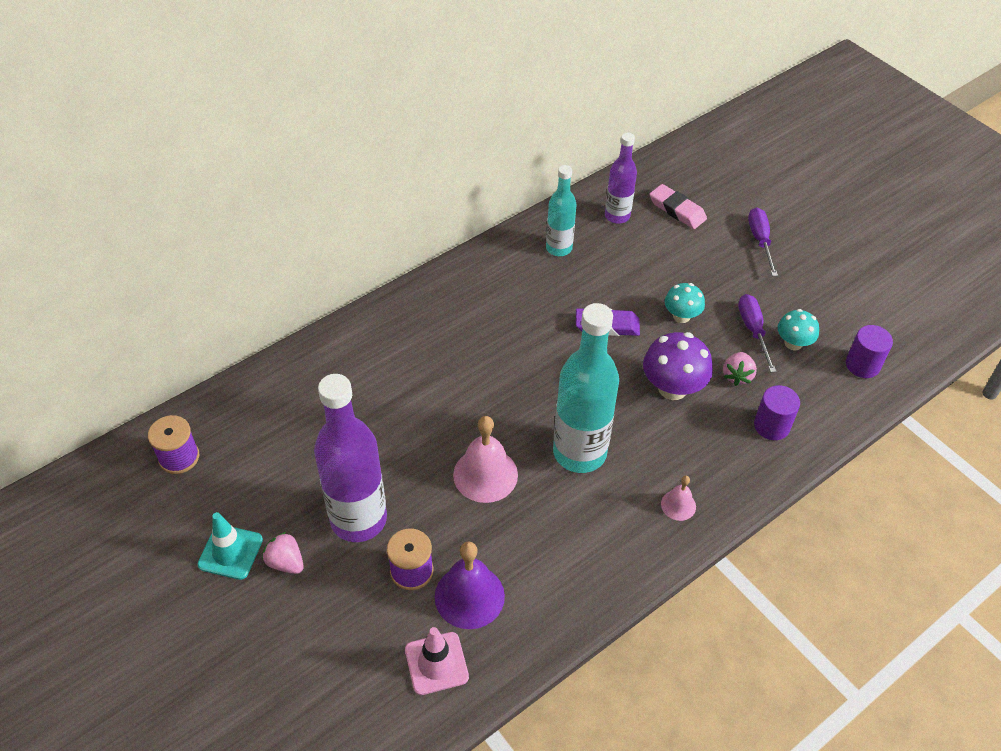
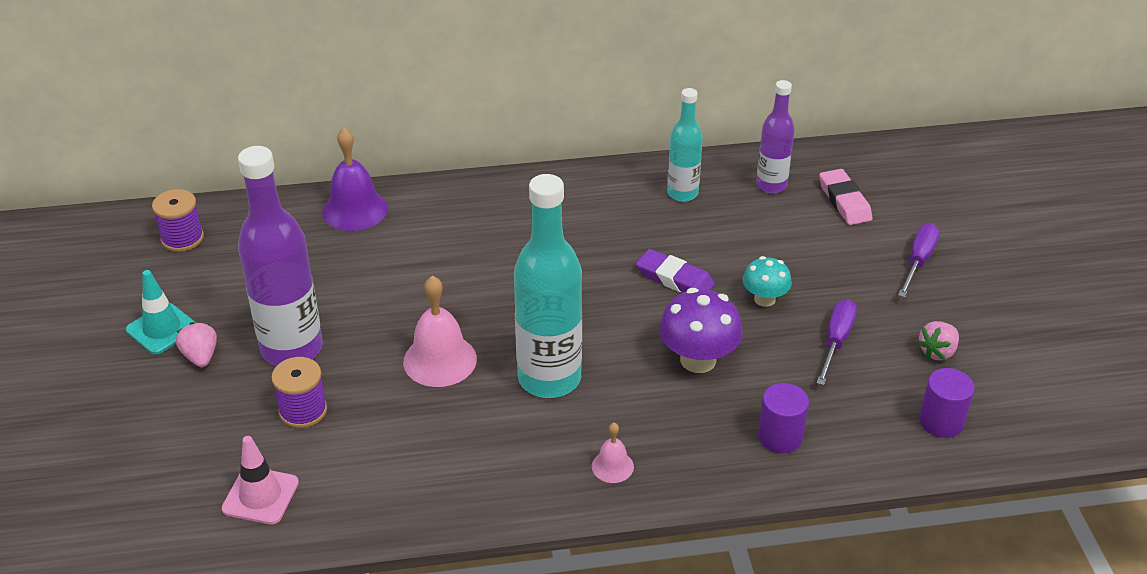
camera: 30 degrees right, 10 degrees down
(469, 596) = (337, 454): purple bell -> purple bell (355, 210)
(737, 376) = (780, 376): pink strawberry -> pink strawberry (937, 352)
(793, 343) = (873, 370): turquoise mushroom -> none

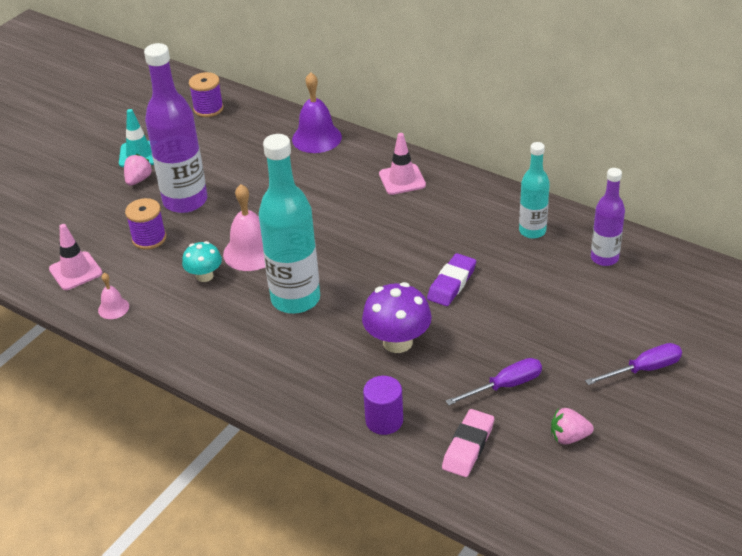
camera: 45 degrees right, 0 degrees up
(500, 207) = (402, 179): none -> pink traffic cone
(612, 466) = (263, 372): pink bell -> pink bell (113, 308)
(674, 279) = (451, 283): purple eraser -> purple eraser turned 45 degrees clockwise
(764, 299) = (493, 330): turquoise mushroom -> turquoise mushroom (204, 276)
(844, 201) = (645, 298): pink eraser -> pink eraser (468, 446)
(941, 421) = (505, 482): purple cylinder -> none

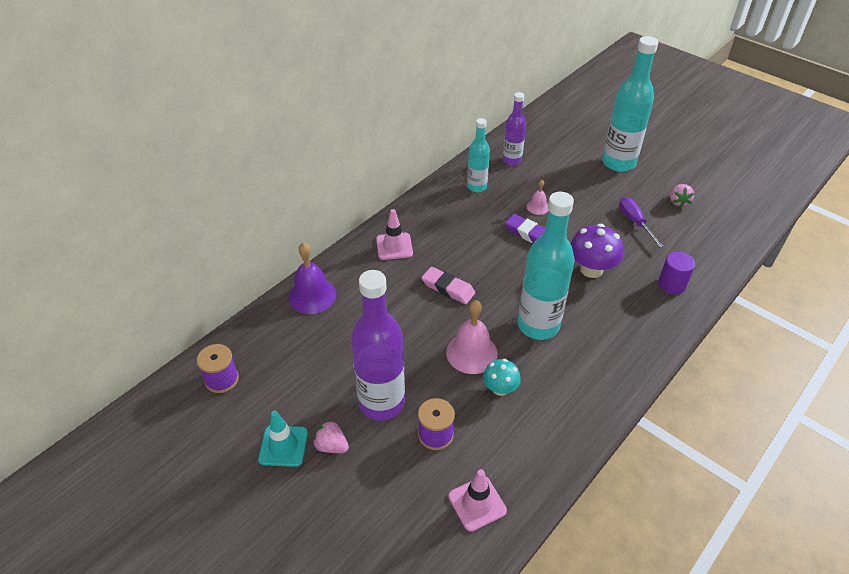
camera: 85 degrees left, 5 degrees up
(113, 308) = (538, 465): pink bell -> pink bell (537, 207)
(468, 446) = (691, 246): pink eraser -> pink eraser (448, 288)
(644, 369) = (618, 163): purple screwdriver -> turquoise bottle

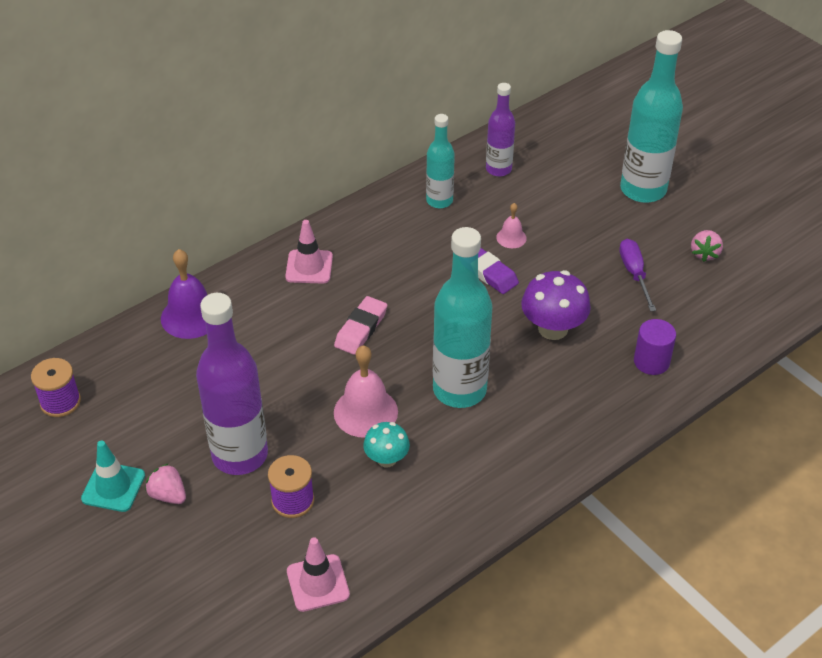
camera: 10 degrees right, 0 degrees up
(448, 288) = (361, 329): pink eraser -> pink eraser turned 75 degrees clockwise

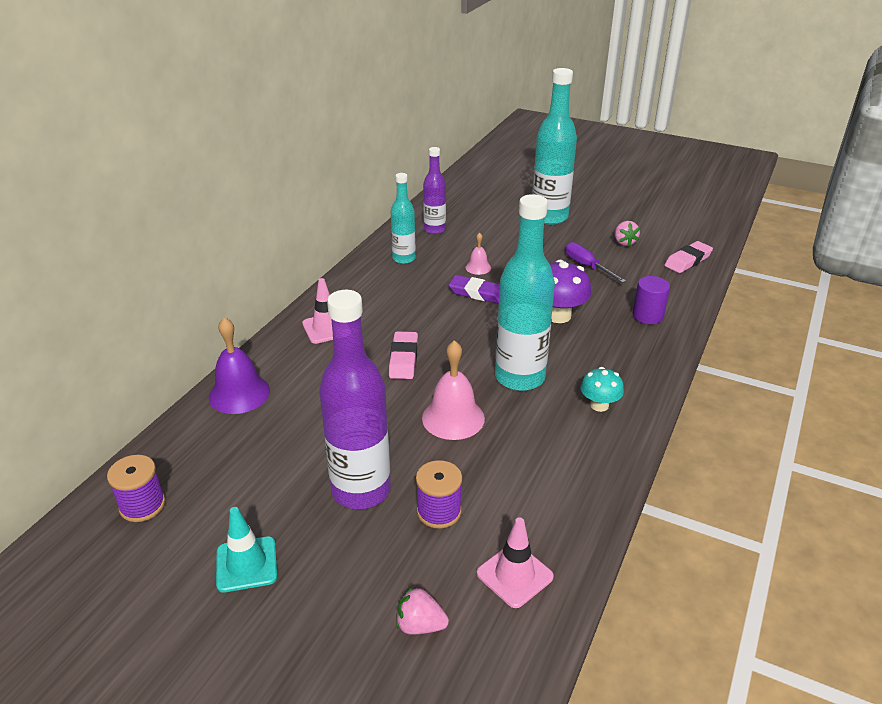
camera: 25 degrees left, 10 degrees down
(168, 495) = (311, 551): pink strawberry -> pink strawberry (420, 625)
(386, 459) = (499, 448): turquoise mushroom -> turquoise mushroom (599, 405)
(760, 303) = (687, 260): none -> pink eraser

